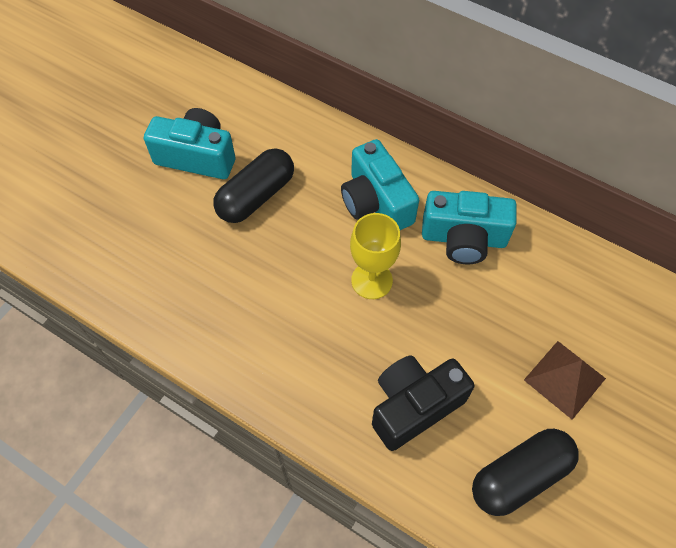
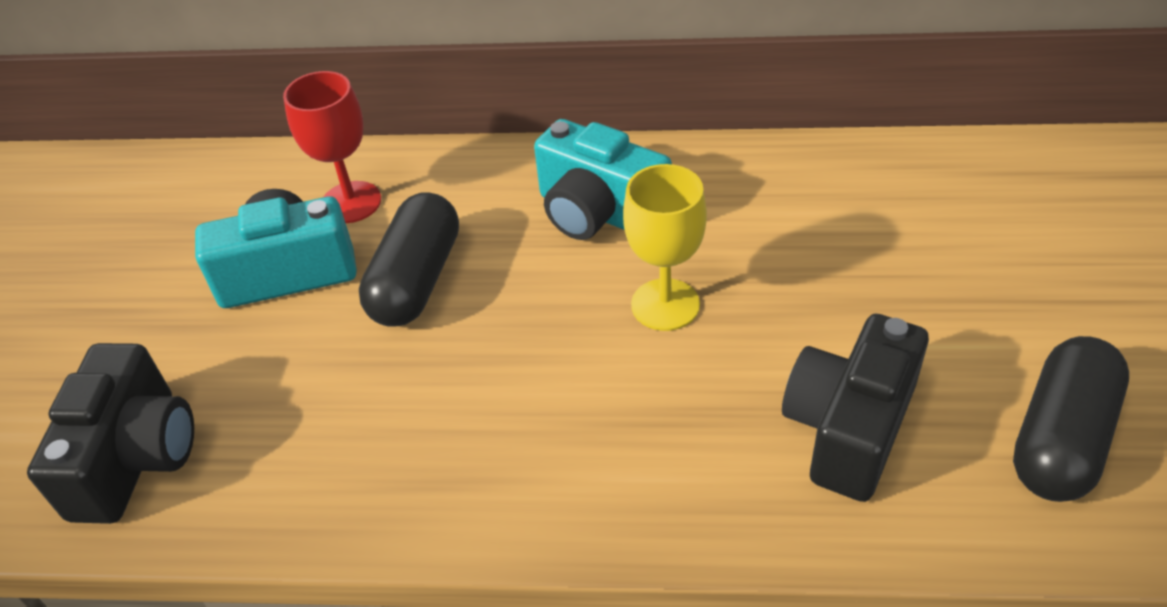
camera: 25 degrees left, 15 degrees down
(74, 230) = (136, 457): none -> black camera
(252, 127) = (351, 202): none -> red goblet
(463, 238) = (749, 201): turquoise camera -> none
(564, 379) = (1012, 295): brown pyramid -> none

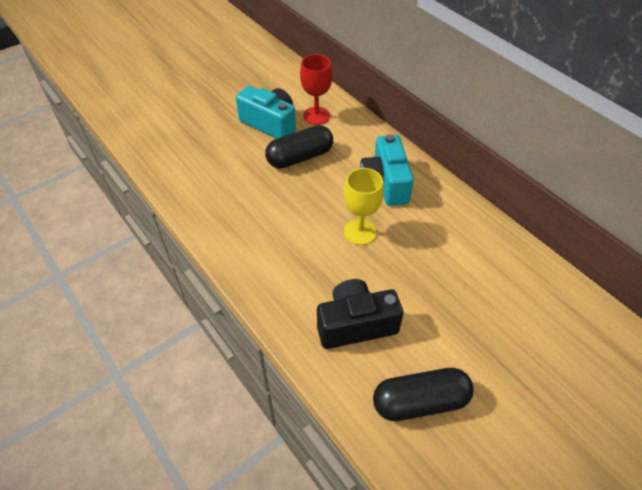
camera: 45 degrees right, 5 degrees up
(136, 457) = (169, 145): black camera -> none

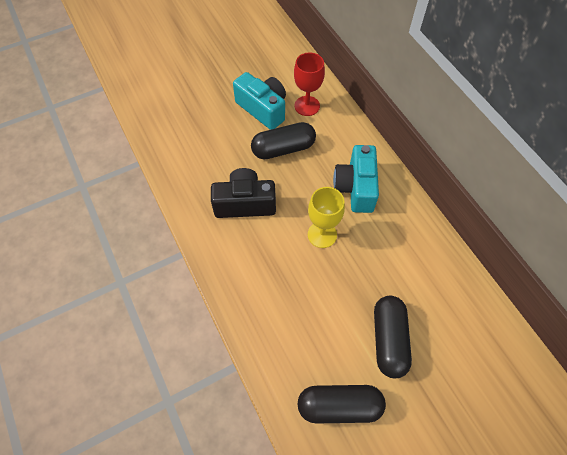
camera: 10 degrees right, 10 degrees up
(356, 324) = (299, 325): black camera -> black camera (245, 203)
(457, 324) = (389, 340): none -> black capsule

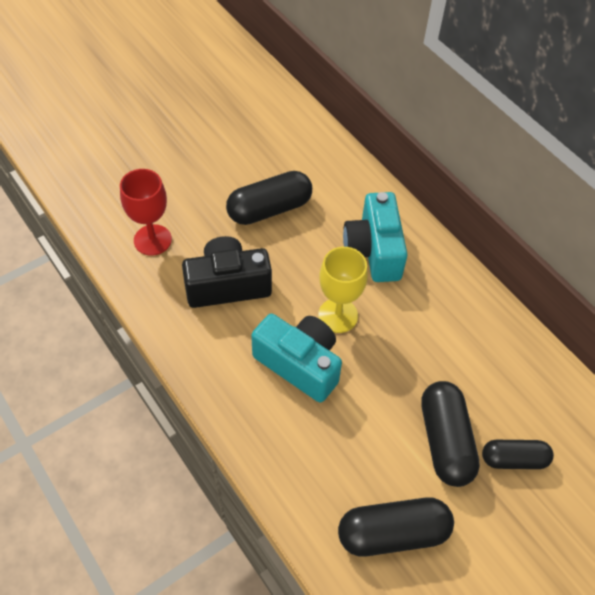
camera: 10 degrees left, 5 degrees down
(263, 109) = (234, 159): turquoise camera -> turquoise camera (299, 364)
(307, 106) = (293, 150): red goblet -> red goblet (152, 240)
(439, 360) = (514, 459): none -> black capsule

